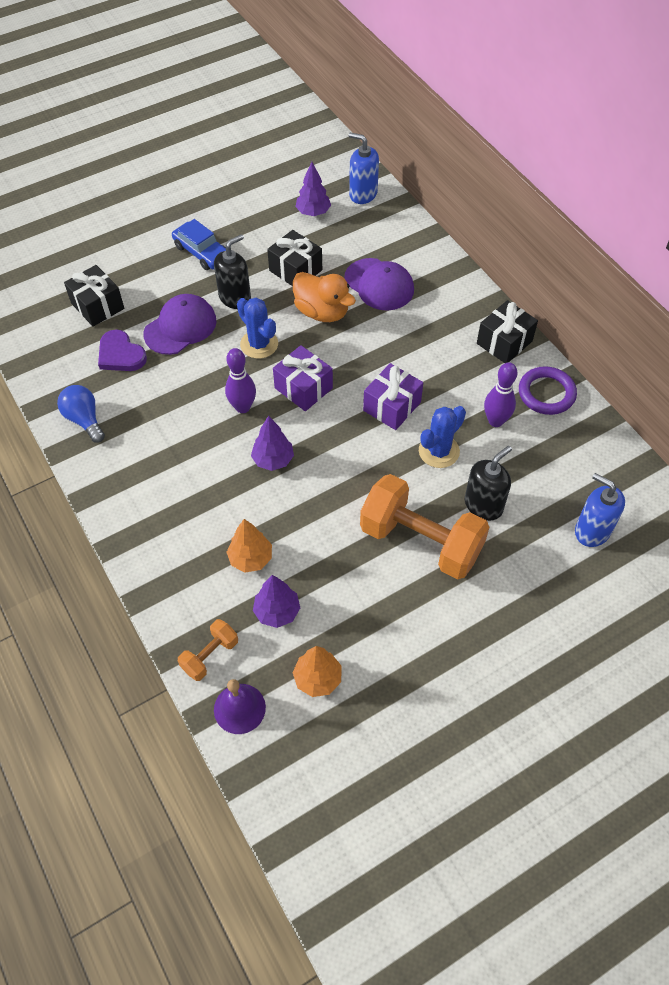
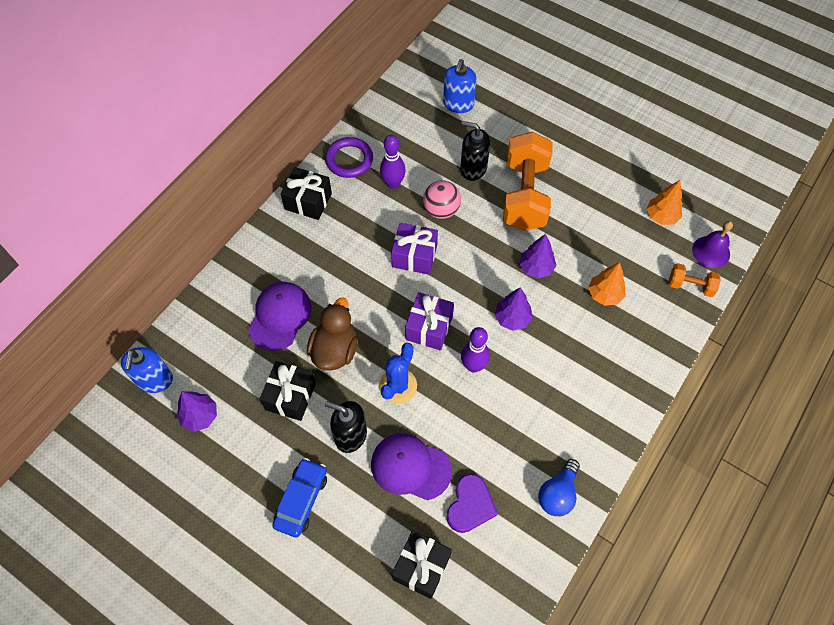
camera: 115 degrees left, 5 degrees up
(277, 611) = (633, 259): purple tree -> purple tree (536, 268)
(322, 312) = (335, 350): orange duck -> brown duck
(439, 451) = (441, 210): blue cactus -> pink ball

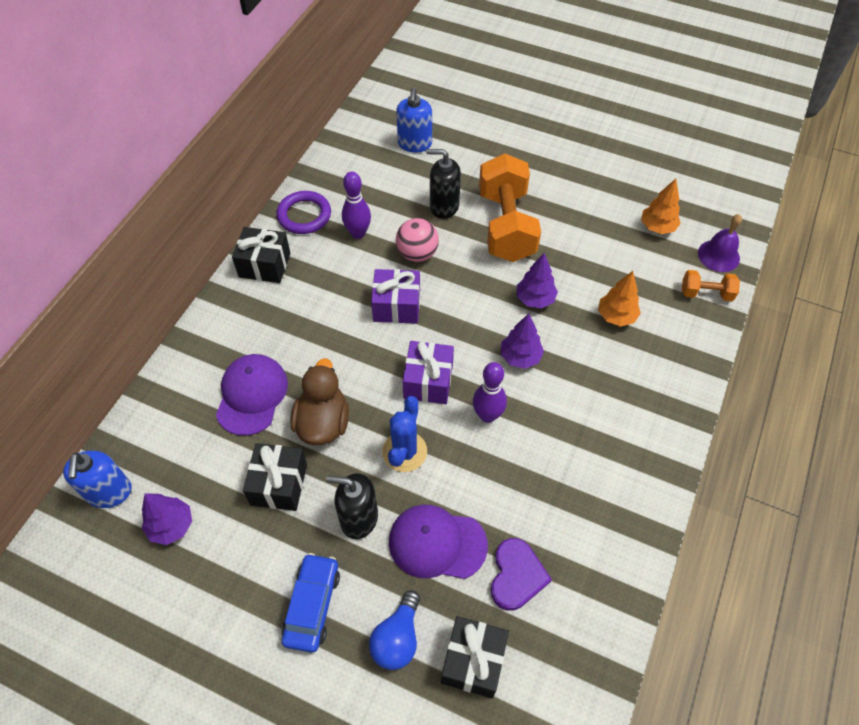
camera: 10 degrees left, 5 degrees down
(557, 494) = (615, 544): blue light bulb -> blue light bulb (397, 638)

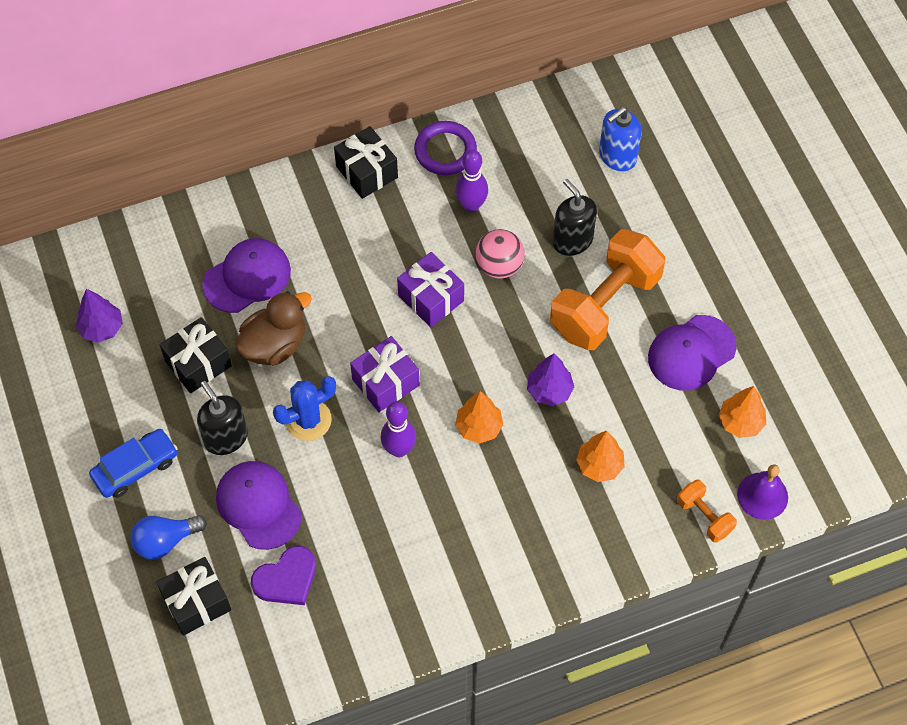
camera: 45 degrees right, 5 degrees up
(109, 492) = (86, 266): blue soap dispenser -> none
(520, 357) = (479, 427): purple tree -> orange tree
(585, 213) = (691, 353): none -> purple cap

